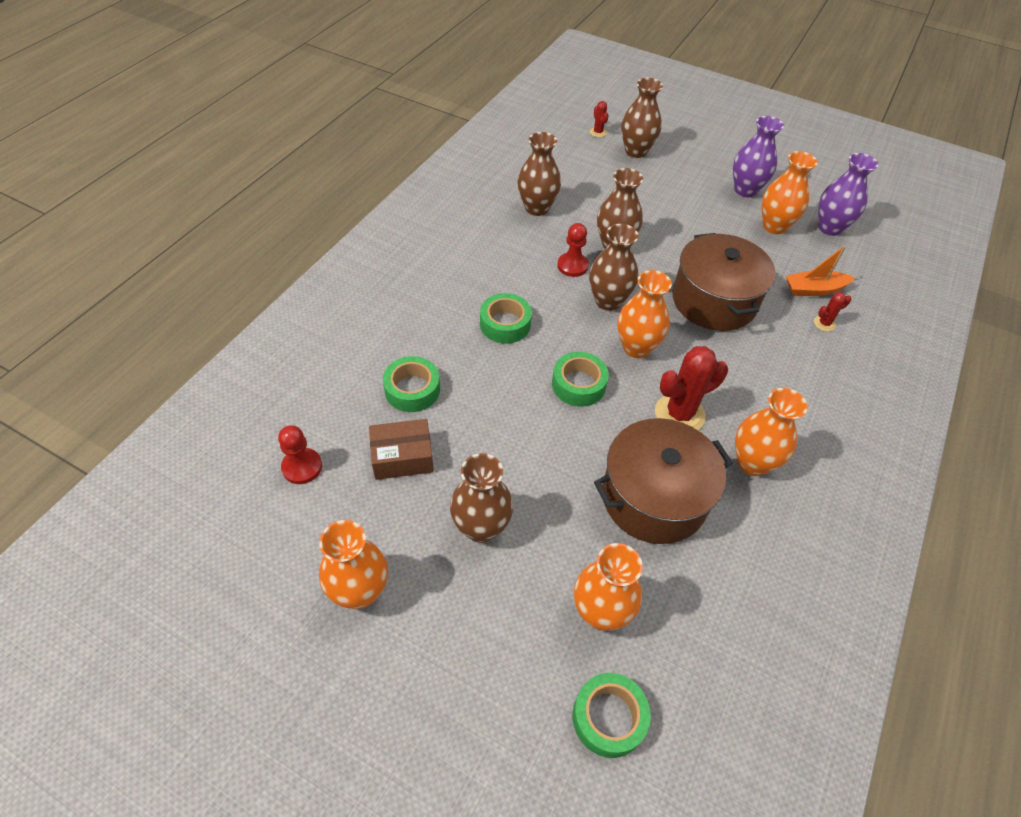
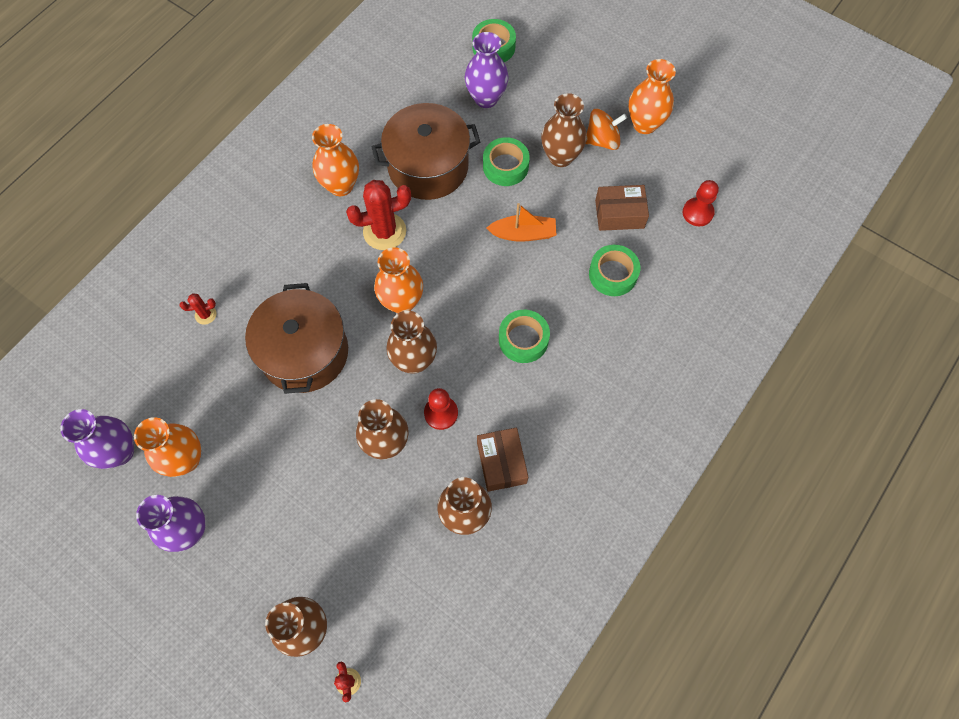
camera: 170 degrees left, 15 degrees up
(423, 558) = (602, 140): none -> orange spinning top
(512, 238) = (501, 463): none -> brown box
(578, 384) = (465, 267): green tape -> green tape (505, 166)
(600, 612) = (486, 98): orange vase -> purple vase
(814, 289) = (192, 358): orange boat -> orange boat (523, 234)

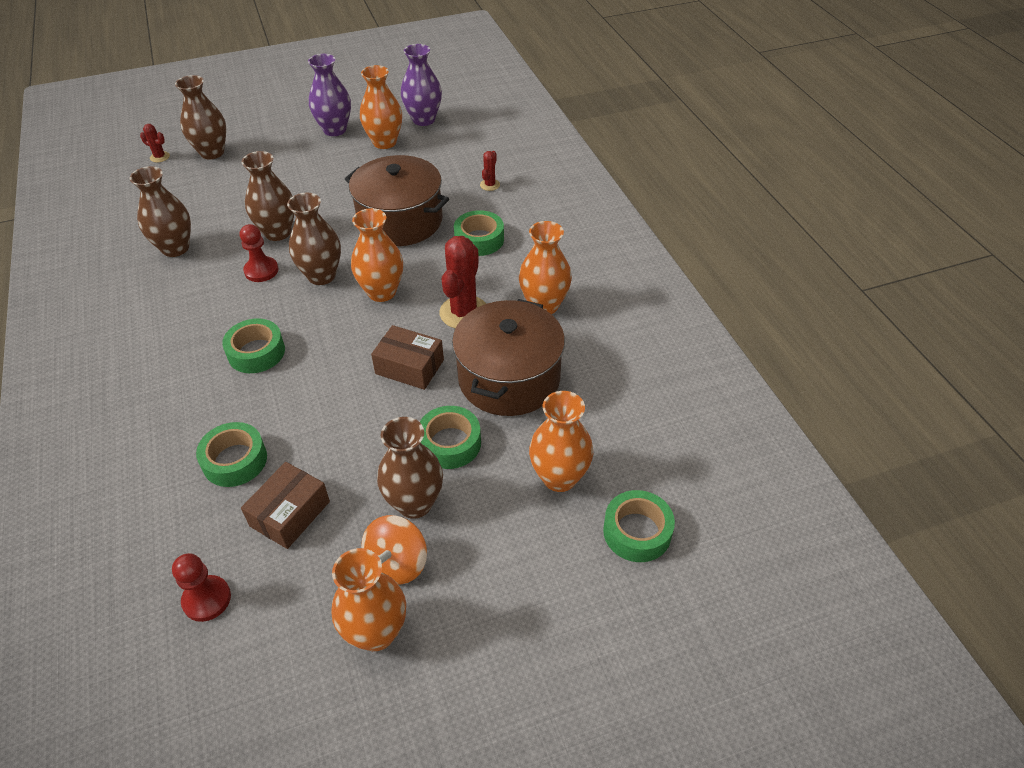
camera: 125 degrees right, 20 degrees down
(291, 274) = (479, 240): none -> green tape
(486, 98) = (559, 477): purple vase -> orange vase
(501, 463) = (181, 285): brown box -> brown box (409, 367)
(523, 234) = (357, 412): orange boat -> none

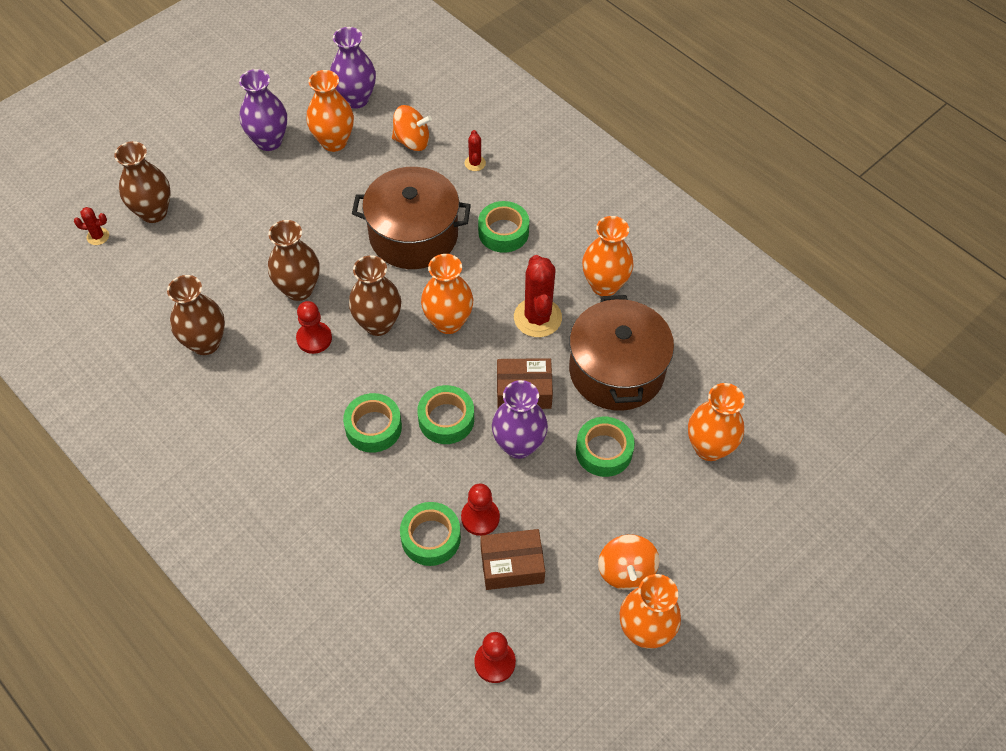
camera: 25 degrees left, 10 degrees up
(290, 514) = (512, 565): brown box -> brown box turned 75 degrees clockwise
(292, 460) = (480, 517): none -> red pawn
(372, 410) = (518, 445): none -> purple vase
(415, 503) = (608, 515): brown vase -> none
(448, 157) = (412, 141): none -> orange spinning top
(637, 532) = (792, 471): green tape -> green tape (446, 419)

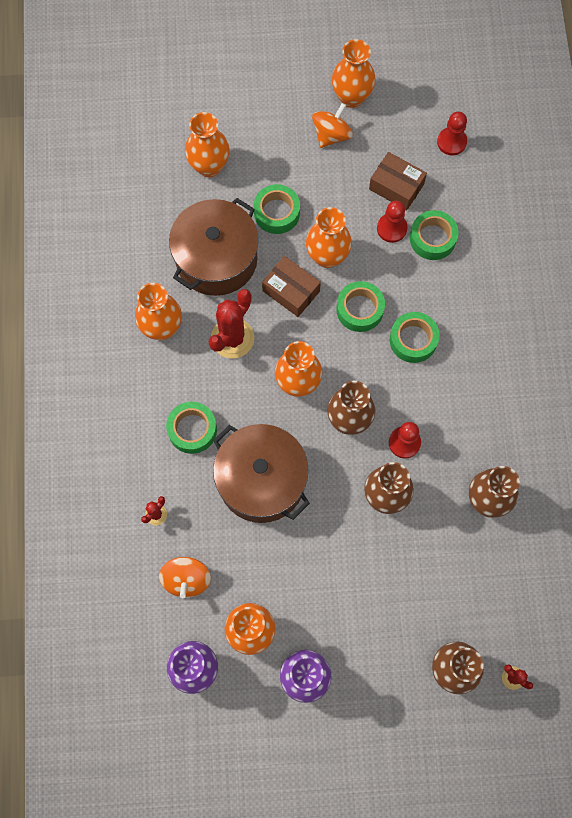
camera: 140 degrees left, 15 degrees up
(412, 141) = (186, 579): orange spinning top -> orange spinning top turned 135 degrees counterclockwise
(518, 445) = (327, 256): purple vase -> orange vase

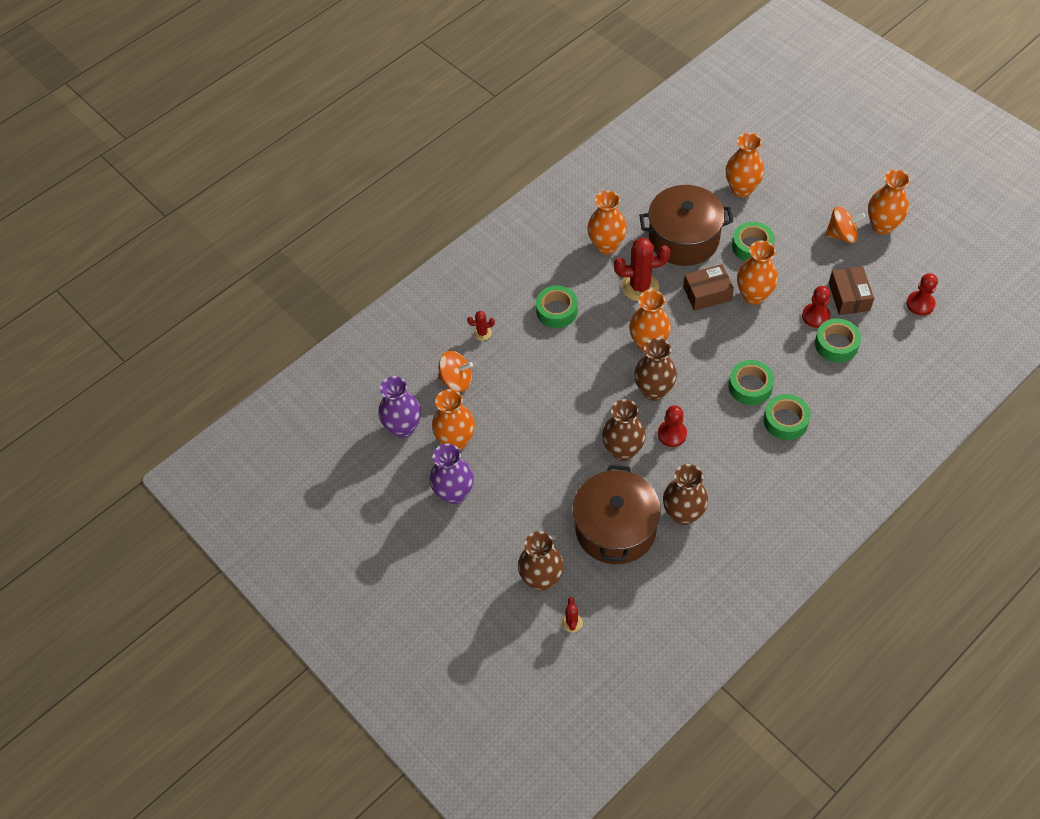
camera: 55 degrees right, 15 degrees down
(186, 579) = (456, 380): orange spinning top -> orange spinning top turned 135 degrees counterclockwise
(261, 480) = (562, 372): brown pot -> brown pot (615, 528)
(291, 291) = (707, 293): brown box -> brown box turned 75 degrees clockwise
(360, 309) = (737, 340): green tape -> green tape (785, 421)

